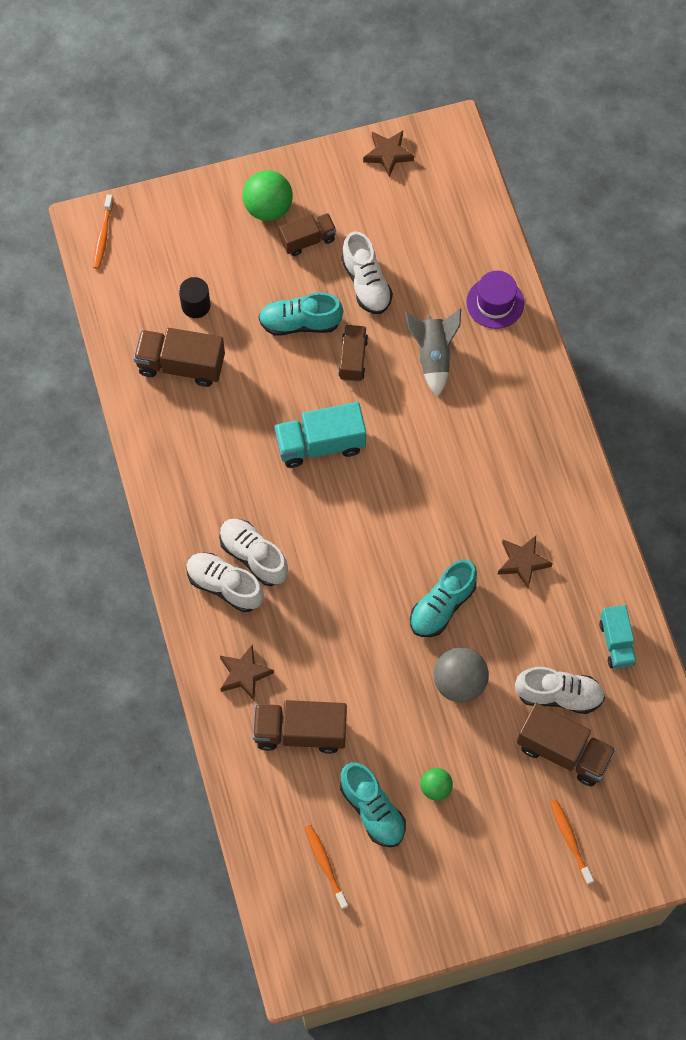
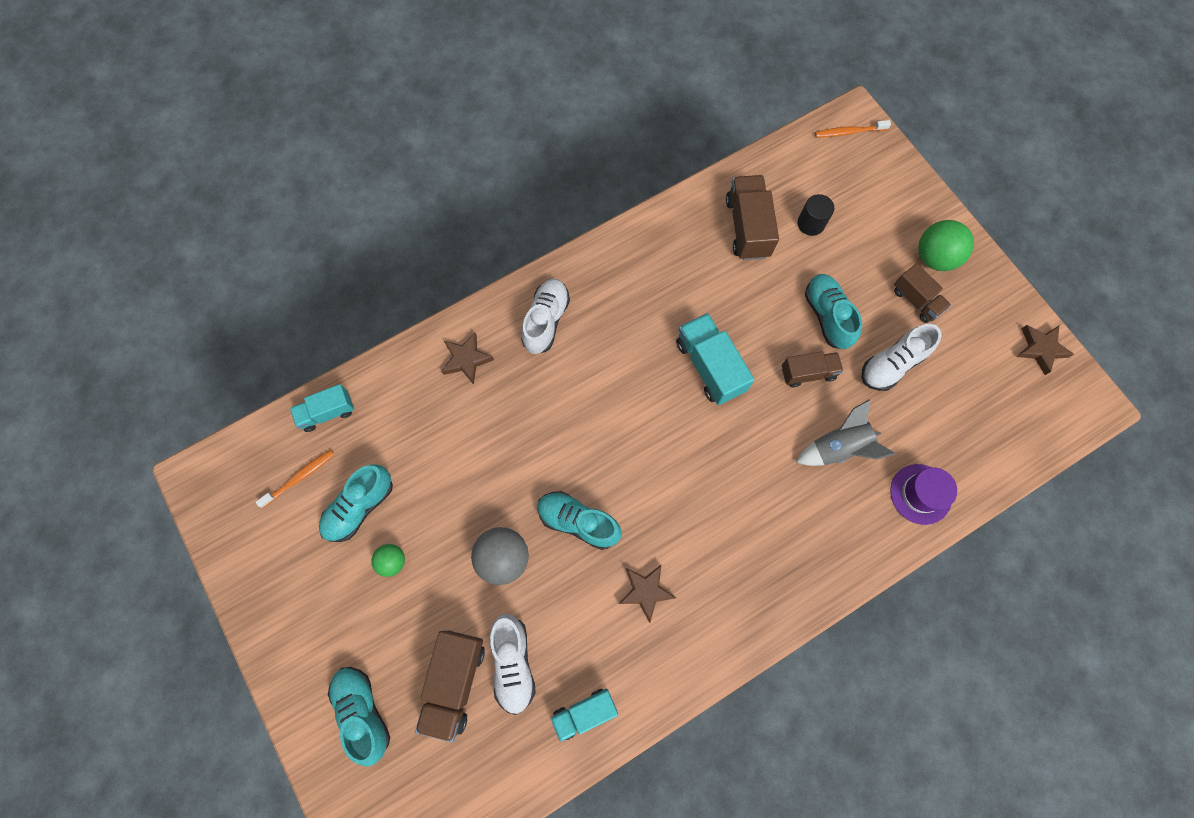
camera: 75 degrees right, 5 degrees up
(253, 556) = (581, 337): white shoe -> none
(262, 826) = (327, 412): none -> turquoise truck
(300, 732) = (422, 422): brown truck -> none
(570, 840) = (363, 711): orange toothbrush -> turquoise shoe

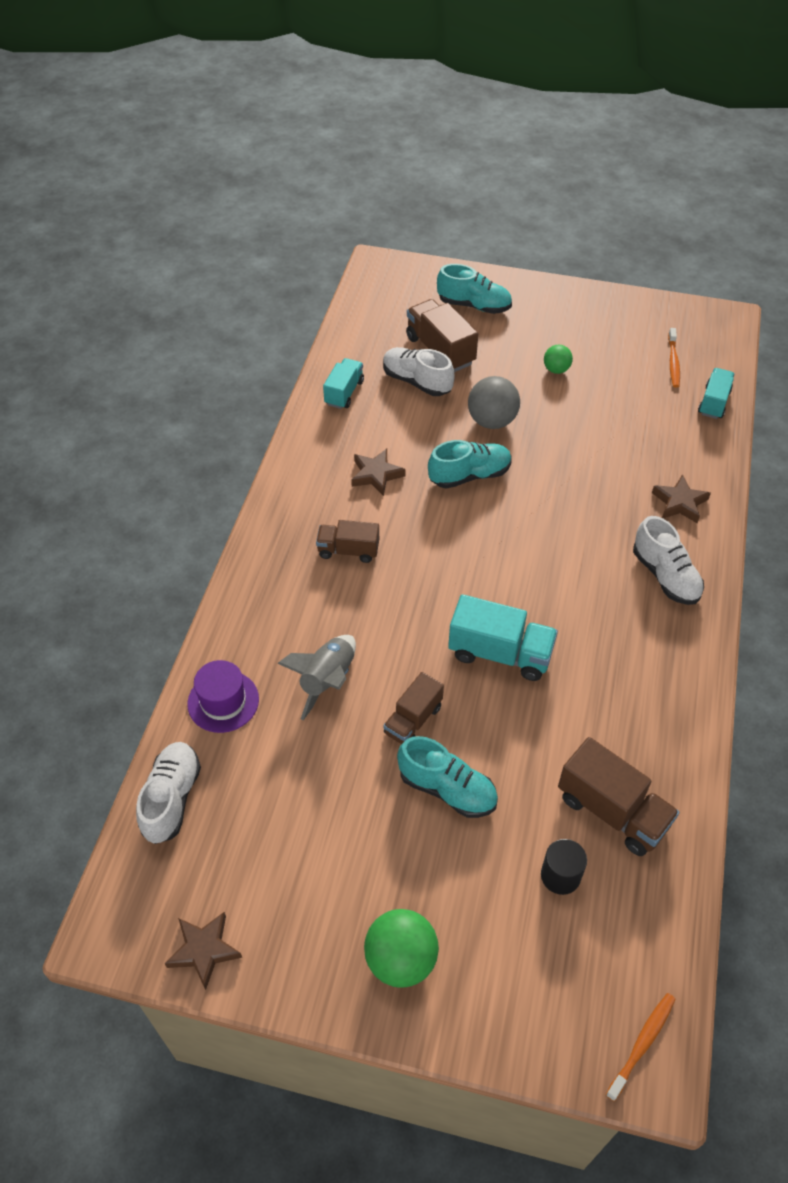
camera: 135 degrees right, 20 degrees down
(360, 507) = (616, 377): turquoise shoe -> none
(892, 364) = (344, 795): white shoe -> white shoe (171, 798)
(916, 300) = (377, 887): brown truck -> brown truck (348, 550)

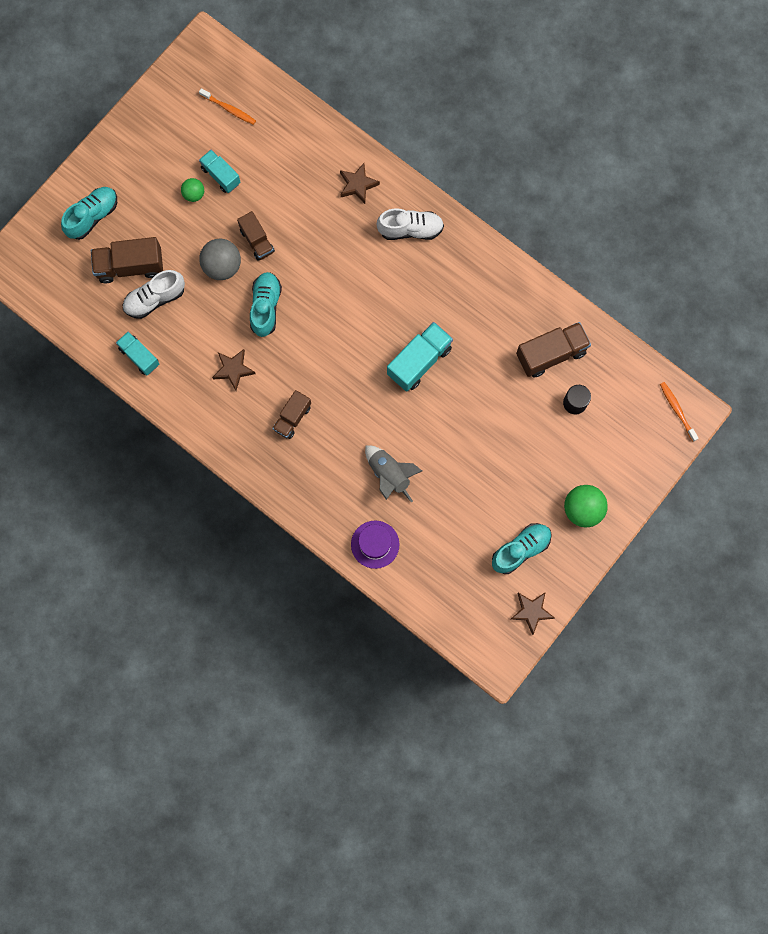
camera: 65 degrees left, 25 degrees up
(171, 798) = (429, 598): white shoe -> none
(413, 720) = (441, 436): brown truck -> brown truck (257, 241)
(447, 789) = (496, 438): turquoise shoe -> turquoise shoe (520, 549)
(713, 402) = (282, 106): turquoise truck -> turquoise truck (221, 175)

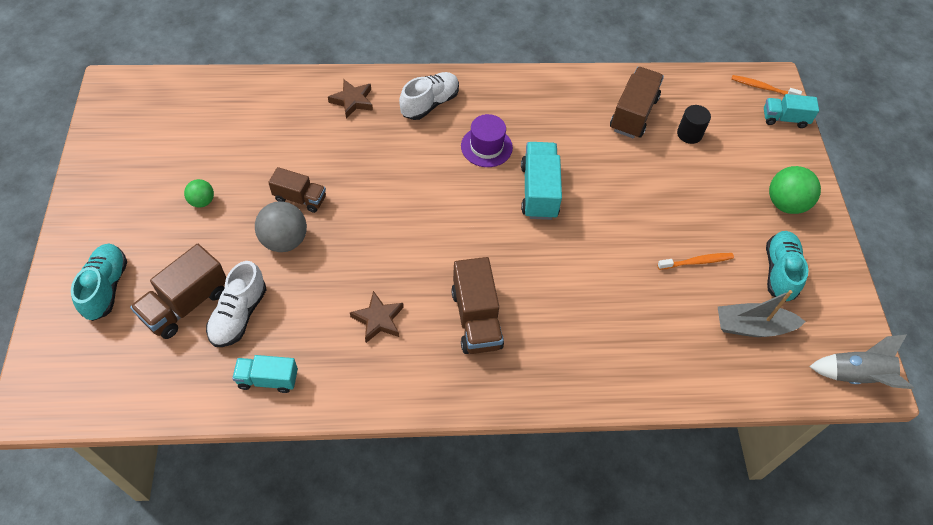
camera: 45 degrees left, 20 degrees down
(221, 175) = (216, 170): turquoise truck -> turquoise truck (784, 119)
(229, 109) = (179, 117): orange toothbrush -> orange toothbrush (696, 262)
(265, 307) = (359, 245): turquoise shoe -> none
(292, 418) = (476, 319): brown truck -> brown truck, size x1.55
(375, 544) = (663, 369): purple hat -> purple hat (486, 147)
(389, 475) = (611, 299): grey rocket -> grey rocket (856, 376)
(460, 567) = (752, 327): none -> grey boat
(531, 611) = (846, 314): brown star -> none

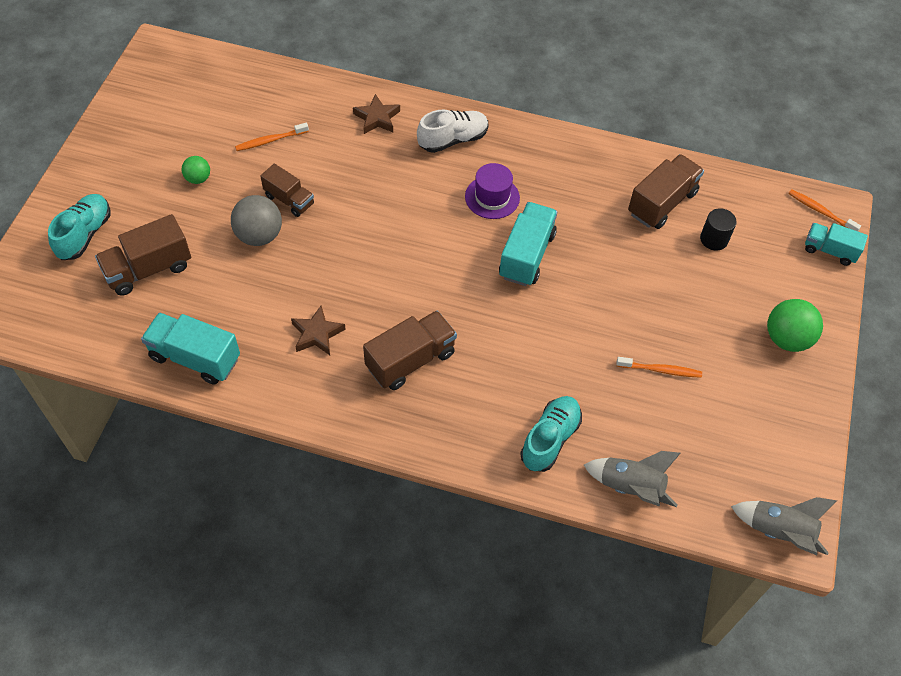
camera: 20 degrees right, 0 degrees up
(239, 315) = (191, 292): white shoe -> none
(259, 147) = (270, 140): none -> orange toothbrush
(268, 379) = (195, 358): turquoise truck -> turquoise truck, size x1.55
(476, 319) = (410, 360): brown truck -> brown truck turned 135 degrees counterclockwise
(718, 376) = (630, 487): none -> grey rocket
(752, 327) = (690, 450): grey boat -> none
(779, 272) = (746, 405): turquoise shoe -> turquoise shoe (550, 439)

